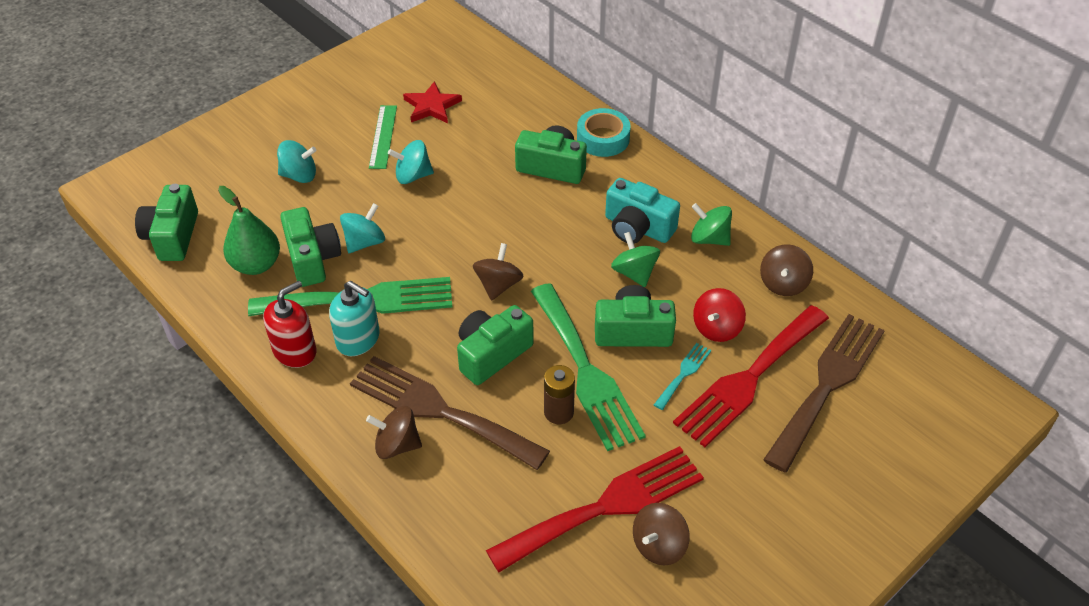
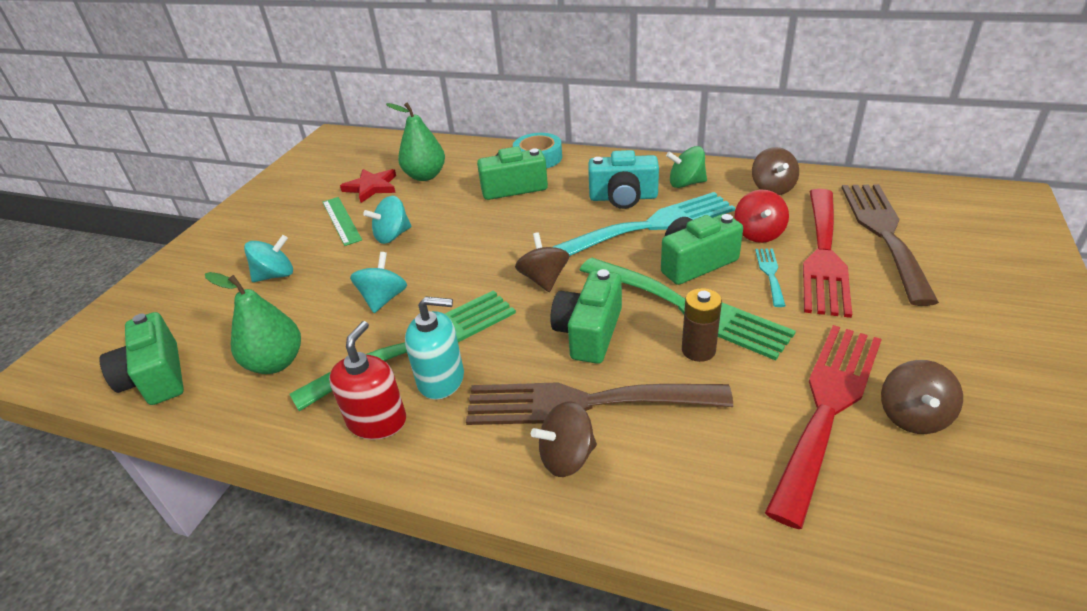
camera: 25 degrees left, 10 degrees down
(312, 259) = (337, 333): green camera -> none
(486, 114) = (425, 176): none -> green pear
(634, 273) = (652, 225): green spinning top -> turquoise fork

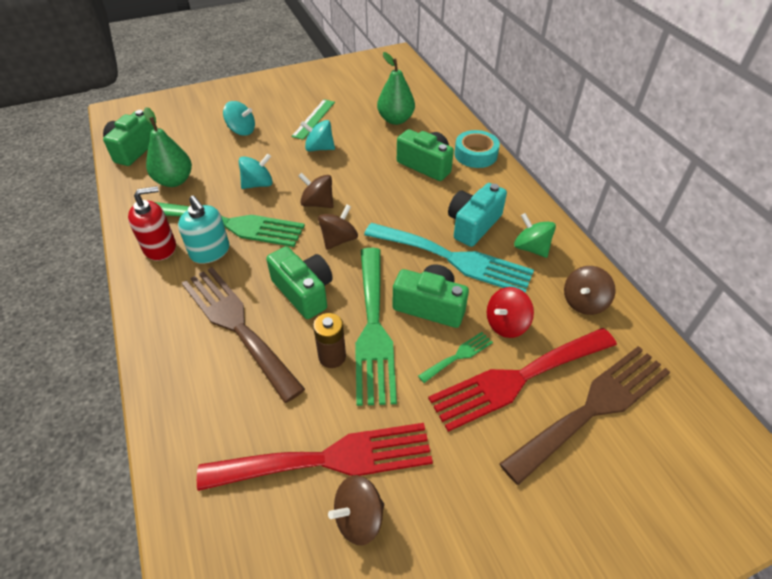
camera: 45 degrees right, 10 degrees up
(371, 187) = (359, 107): red star -> none
(567, 457) = (187, 343): brown spinning top -> brown spinning top (317, 203)
(589, 333) = (304, 292): green camera -> green camera turned 75 degrees clockwise
(623, 197) = (473, 225): turquoise camera -> turquoise camera turned 75 degrees clockwise
(770, 274) = (458, 356): turquoise fork -> green fork

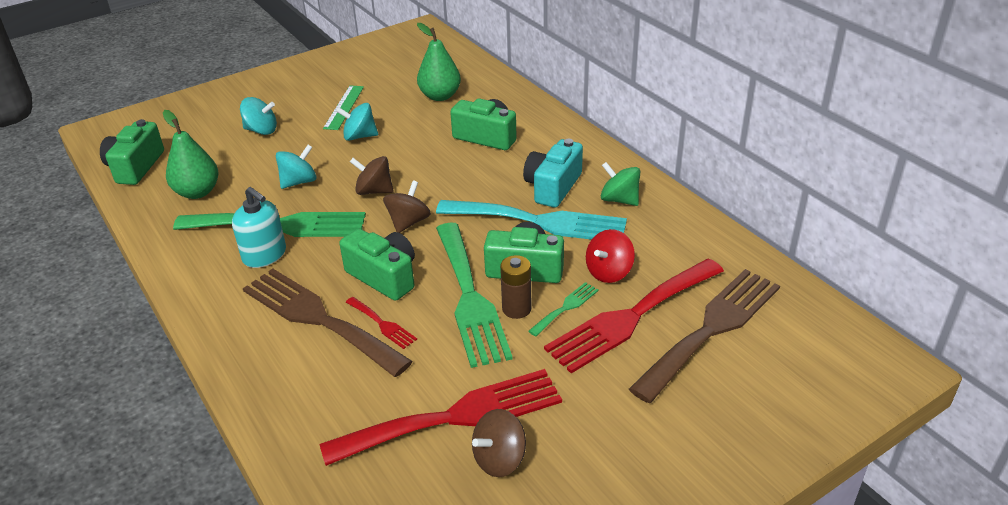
camera: 10 degrees left, 10 degrees down
(160, 247) = (204, 260): red soap dispenser -> none
(290, 342) = (382, 324): none -> red fork
(332, 357) = (432, 330): brown battery -> brown battery (516, 309)
(475, 154) = (539, 119): turquoise tape -> none
(583, 302) = (684, 240): brown spinning top -> none

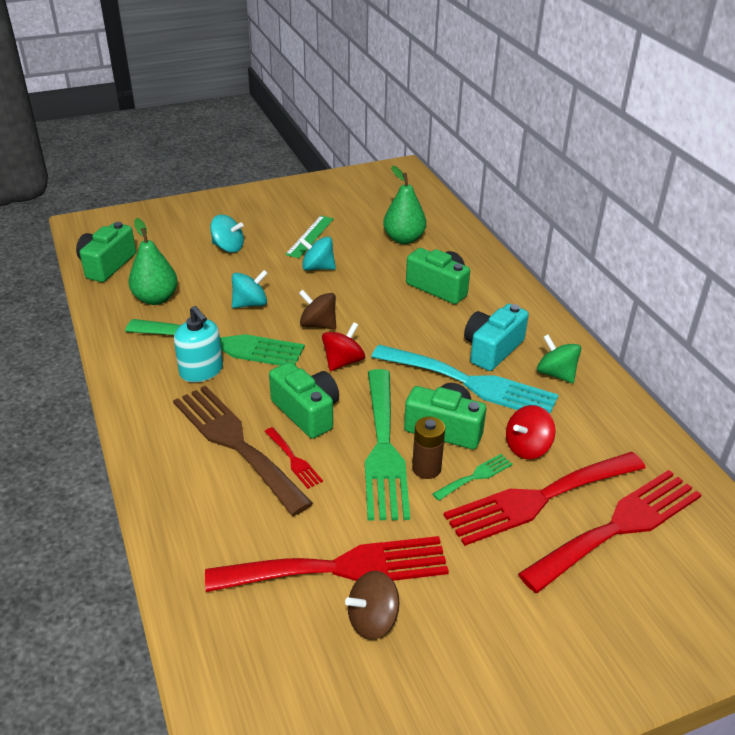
camera: 10 degrees right, 0 degrees up
(408, 222) = (343, 361): brown spinning top -> red spinning top
(711, 329) = (618, 527): brown fork -> red fork

